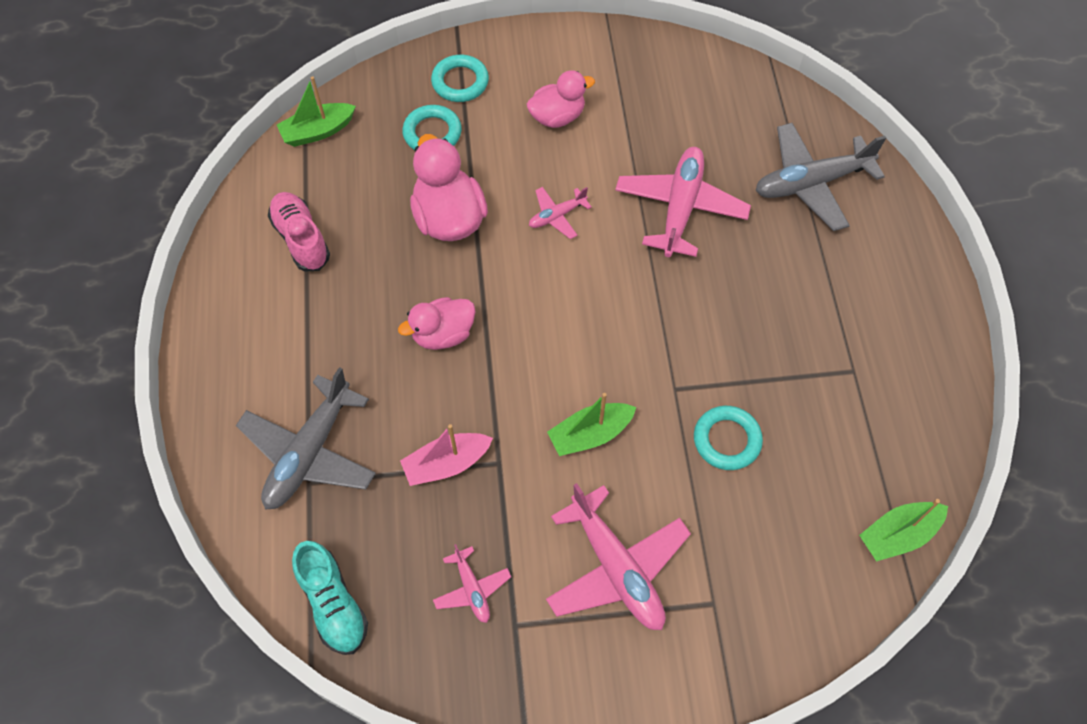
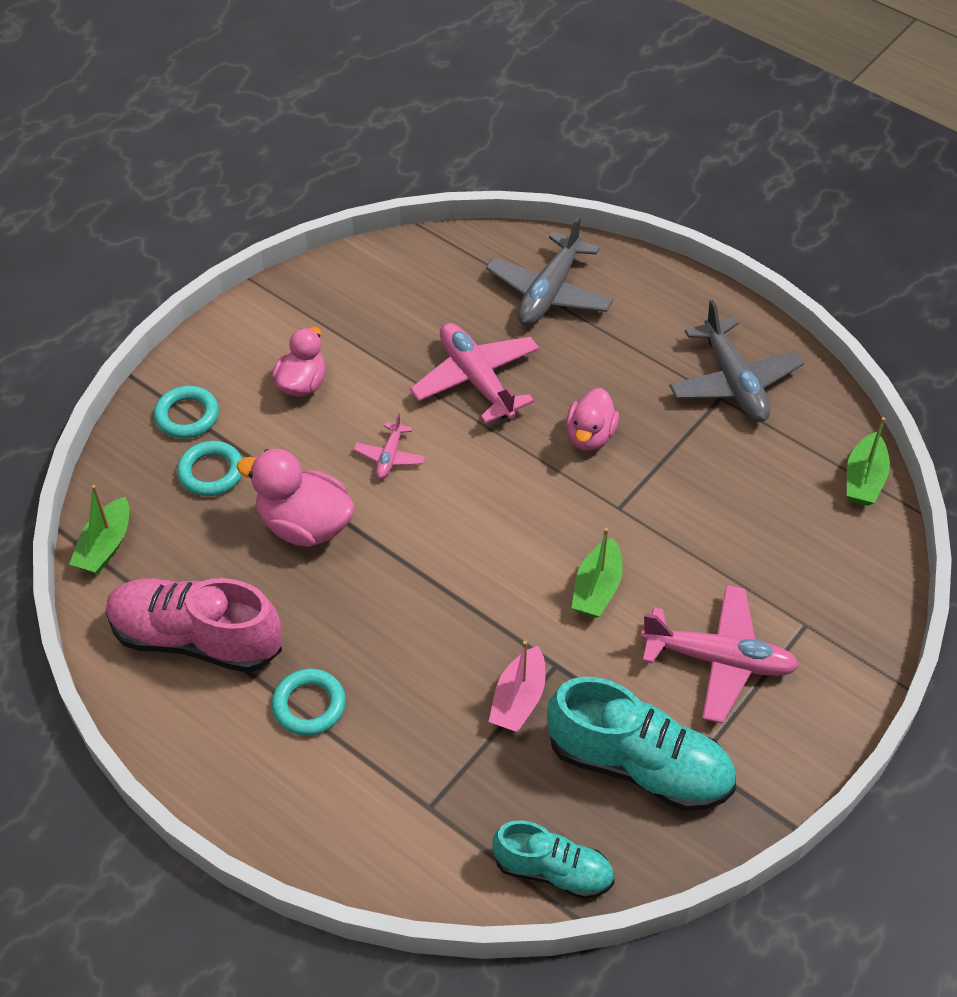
camera: 45 degrees left, 10 degrees down
(301, 239) = (196, 639): pink shoe -> pink shoe, size x1.64
(309, 452) = (402, 785): grey plane -> grey plane (733, 382)
(443, 334) = (404, 612): pink duck -> pink duck (590, 436)
(472, 589) = (639, 765): pink plane -> turquoise shoe
(727, 440) = (692, 512): turquoise ring -> turquoise ring (309, 705)

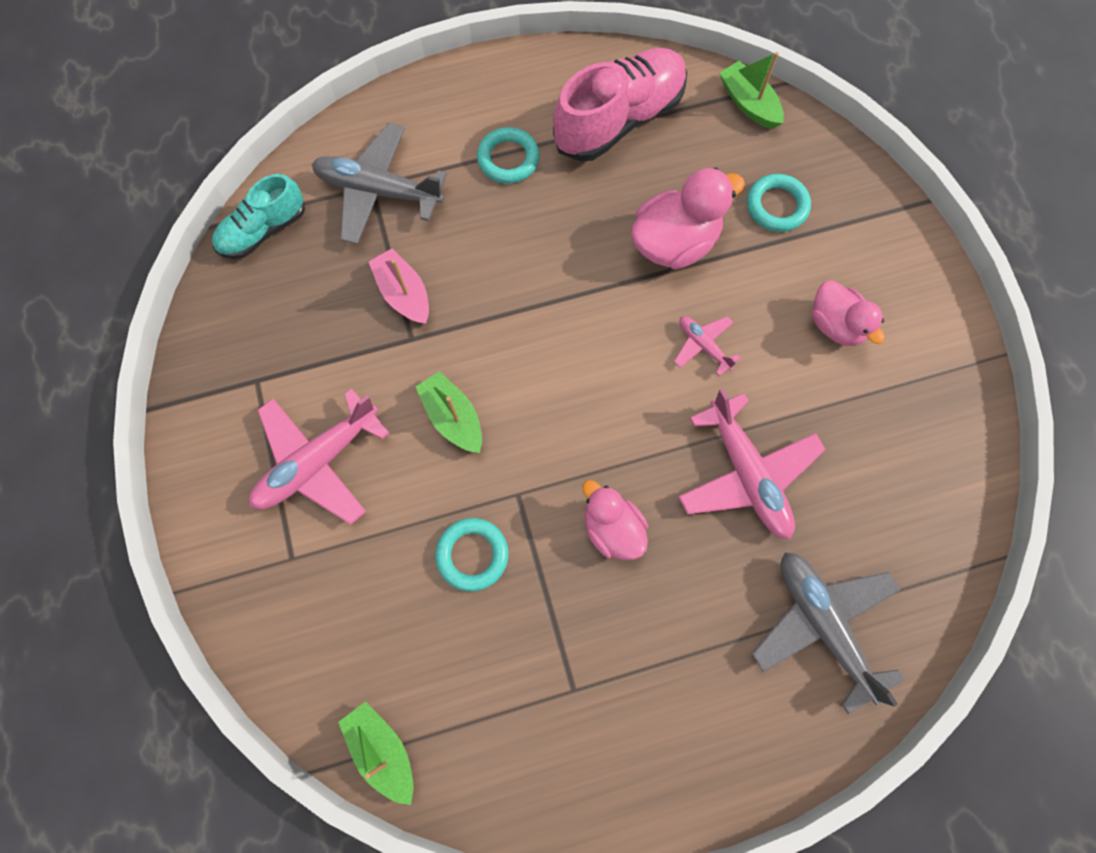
camera: 125 degrees right, 20 degrees up
(187, 416) = (852, 219): turquoise ring -> turquoise ring (472, 555)
(476, 380) = (746, 474): pink plane -> pink plane turned 60 degrees clockwise
(639, 765) = (286, 338): turquoise shoe -> none
(733, 382) = (583, 721): grey plane -> grey plane (379, 191)

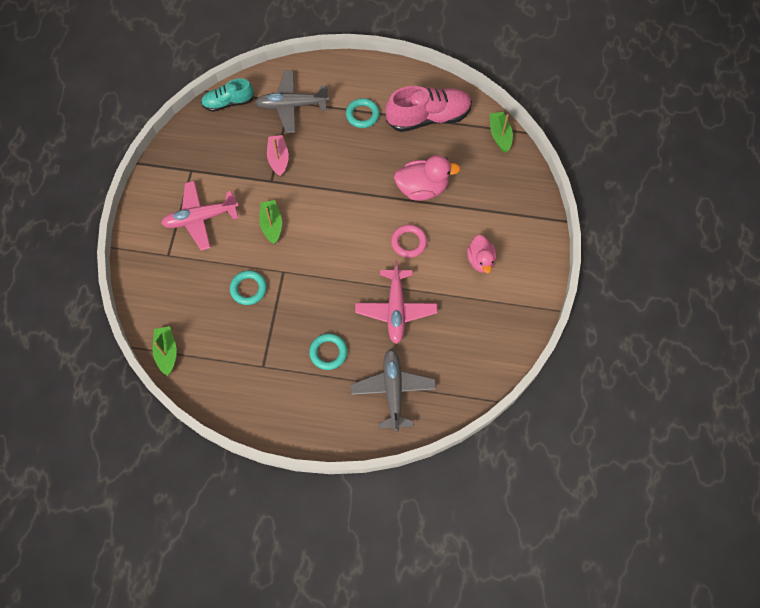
camera: 25 degrees right, 5 degrees down
(379, 191) = (292, 105): grey plane -> grey plane turned 45 degrees counterclockwise
(612, 528) = (318, 305): pink duck -> none
(703, 345) = (409, 242): pink plane -> pink ring
(776, 206) = (484, 191): turquoise ring -> turquoise ring (328, 352)

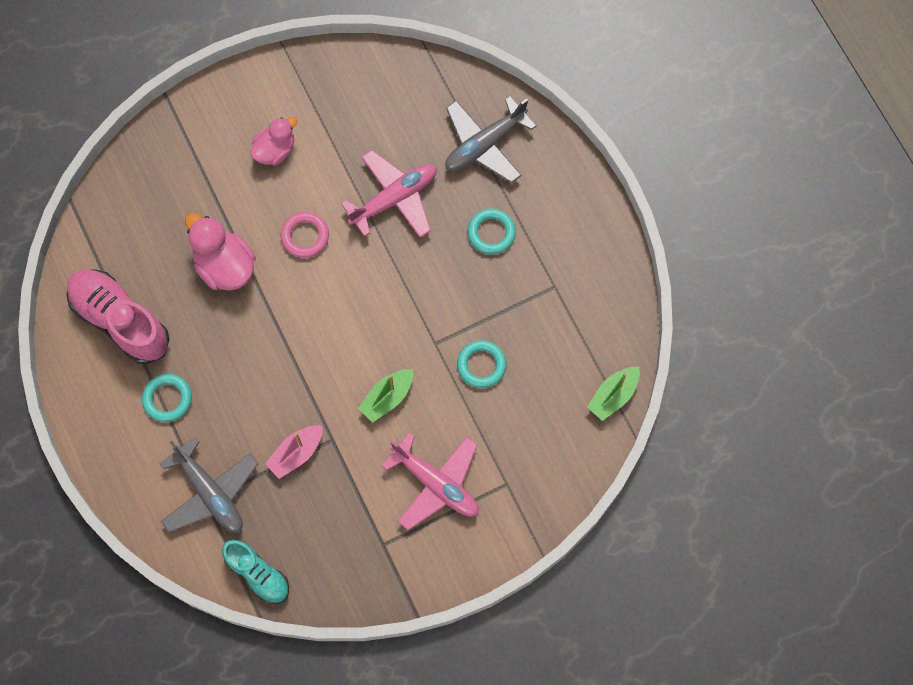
camera: 125 degrees left, 5 degrees up
(500, 135) = (93, 226): green boat -> none

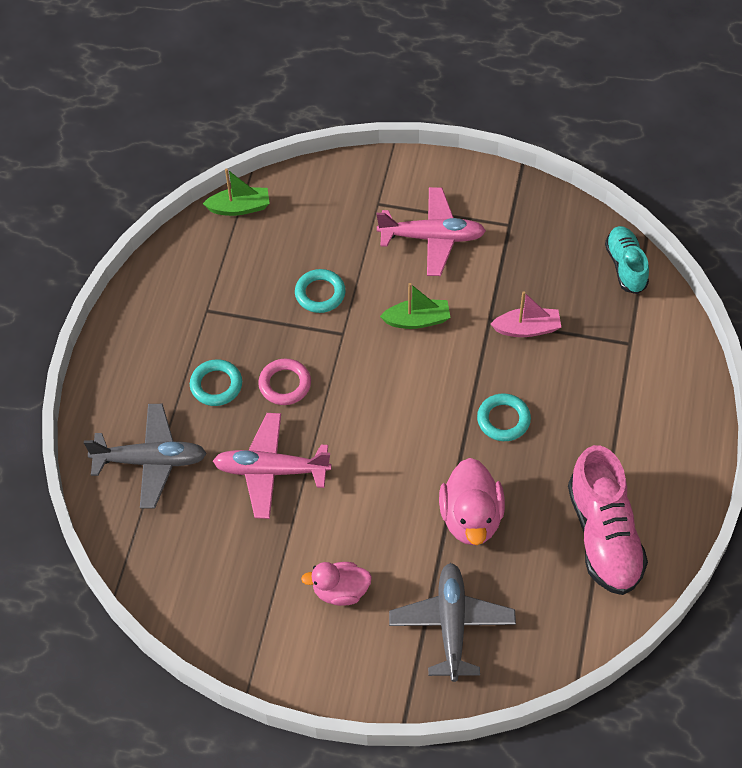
camera: 140 degrees left, 15 degrees down
(167, 399) = (607, 441): turquoise ring -> turquoise ring (503, 420)
(210, 493) = (622, 346): grey plane -> grey plane (452, 625)
(305, 236) = (378, 493): pink ring -> pink ring (285, 384)
(436, 484) = (432, 238): pink plane -> pink plane turned 105 degrees clockwise

